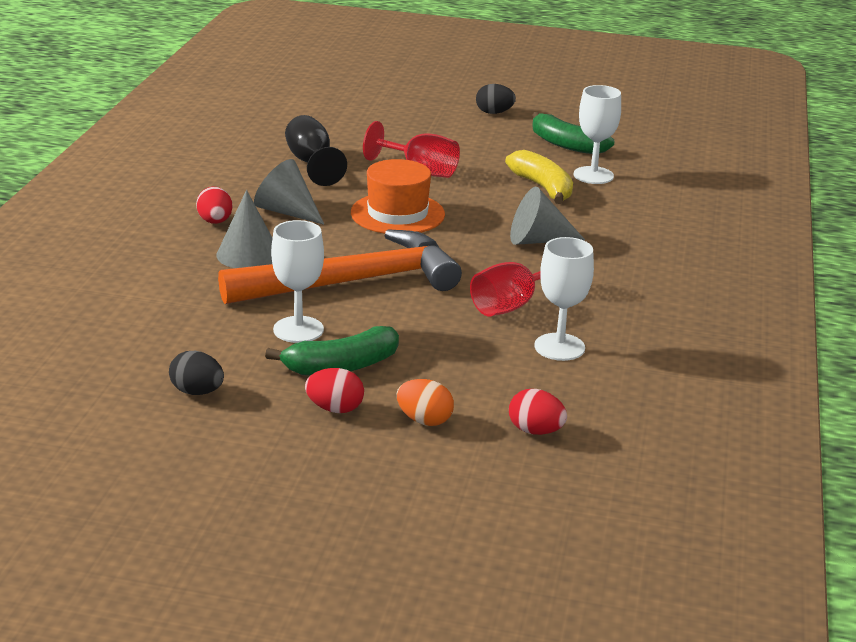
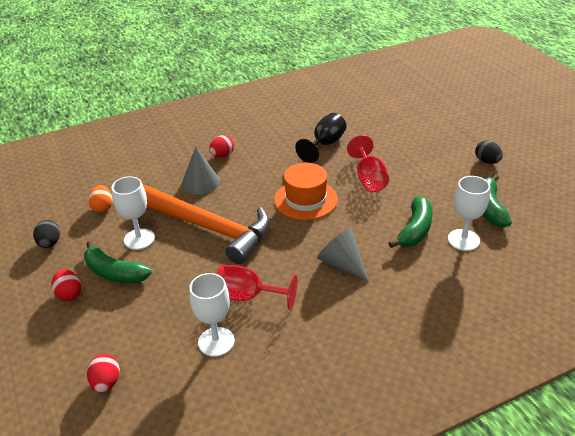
camera: 55 degrees right, 10 degrees up
(286, 212) = (260, 167): grey cone -> none
(424, 420) = (83, 332): orange egg -> orange egg (103, 208)
(543, 188) = (415, 230): yellow banana -> green banana

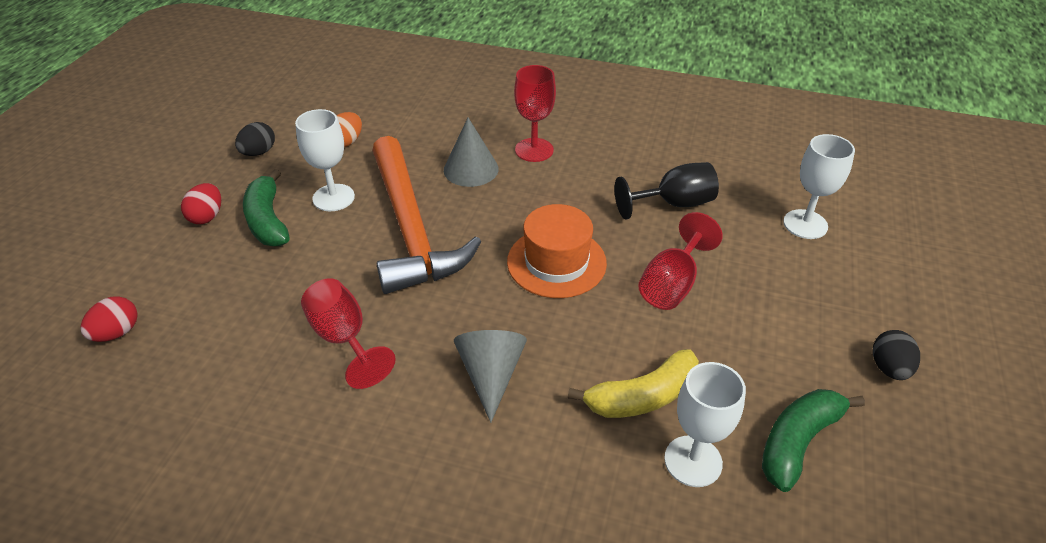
camera: 40 degrees right, 5 degrees up
(216, 341) = (250, 367): white goblet -> white goblet (805, 224)
(222, 155) = (534, 150): red egg -> red goblet
(415, 230) = (642, 397): green banana -> yellow banana

